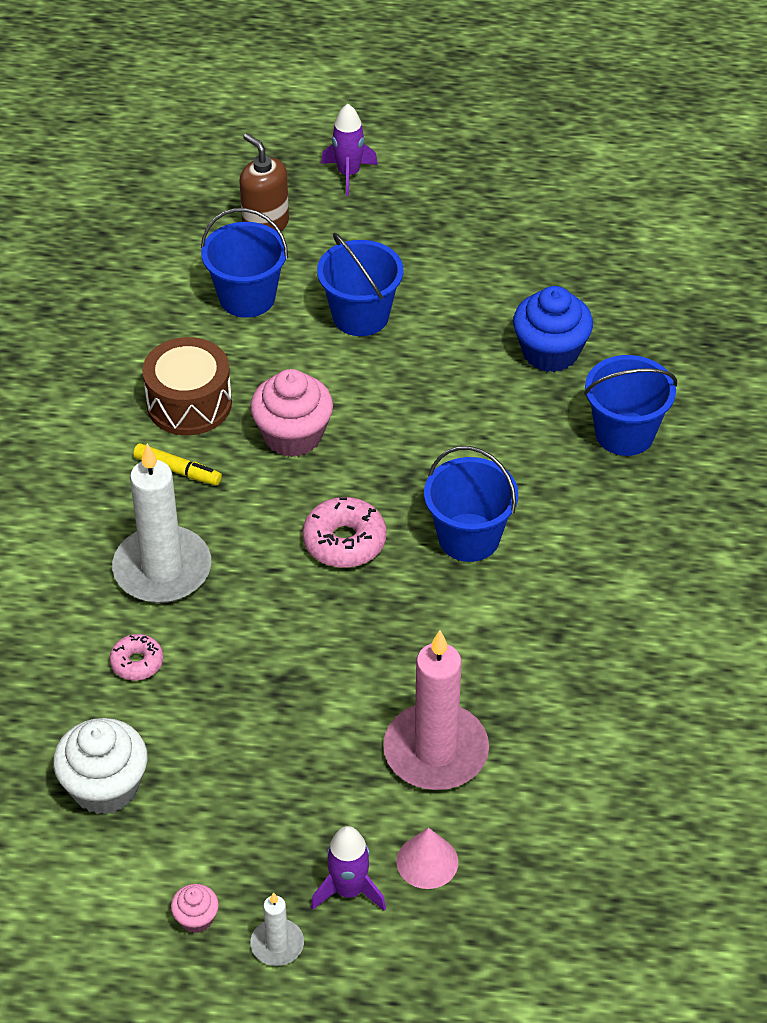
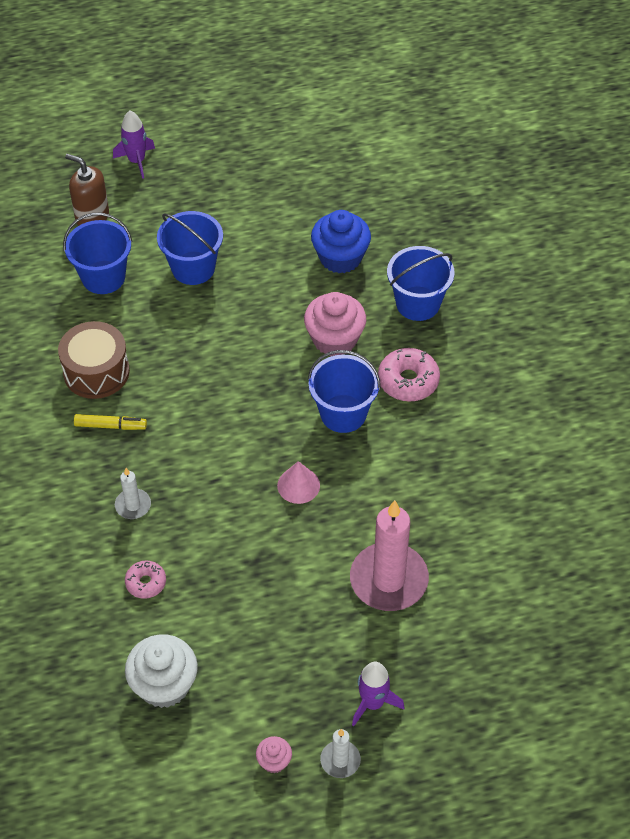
camera: 20 degrees left, 5 degrees up
(162, 569) = (133, 505): white candle -> white candle, size x0.48
(293, 435) = (184, 374): pink cupcake -> pink cupcake (334, 339)
(344, 541) = (256, 443): pink donut -> pink donut (408, 381)
(427, 861) = (418, 663): pink cone -> pink cone (298, 485)

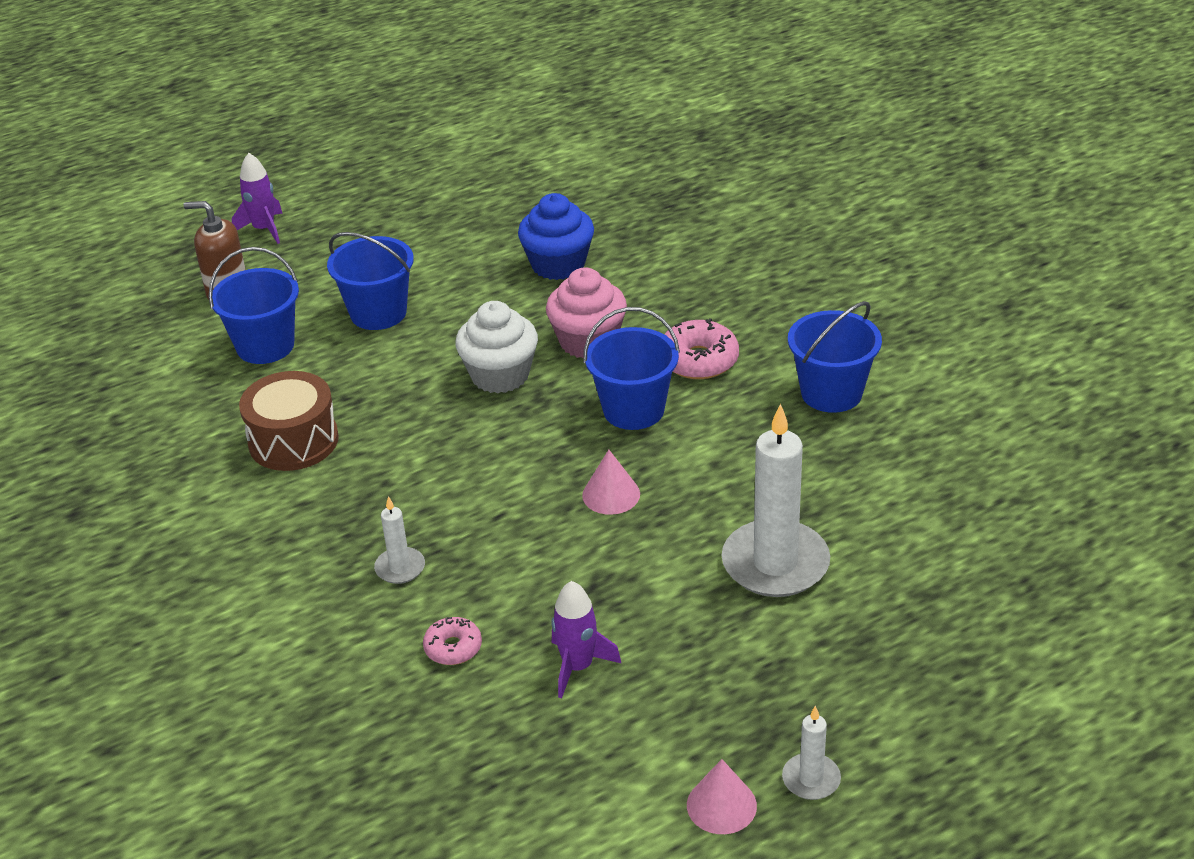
camera: 15 degrees left, 15 degrees down
(110, 426) = (335, 492): yellow marker -> none
(164, 685) = (528, 757): white cupcake -> white cupcake (500, 375)
(274, 761) = (721, 805): pink cupcake -> pink cone
(373, 703) = (822, 702): purple rocket -> purple rocket (578, 667)
(388, 580) = (775, 563): pink candle -> white candle
(418, 303) = (673, 286): blue bucket -> blue bucket (831, 393)

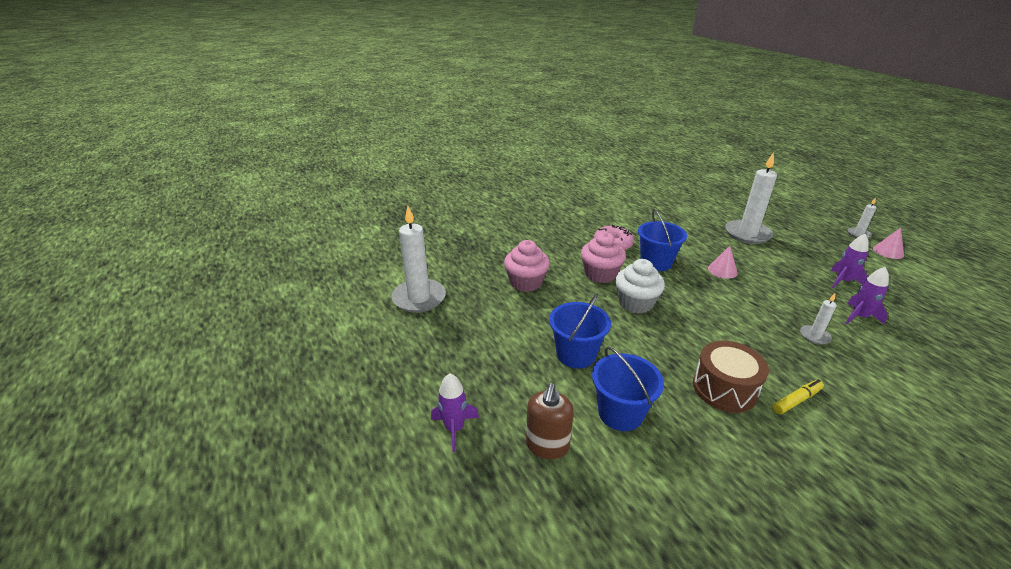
camera: 90 degrees left, 5 degrees down
(260, 506) = (796, 400): none -> yellow marker
(453, 648) = (859, 317): pink donut -> purple rocket
(514, 174) = (419, 298): none -> white candle
(558, 264) = (526, 282): blue cupcake -> pink cupcake
(831, 393) = (631, 216): blue bucket -> none

